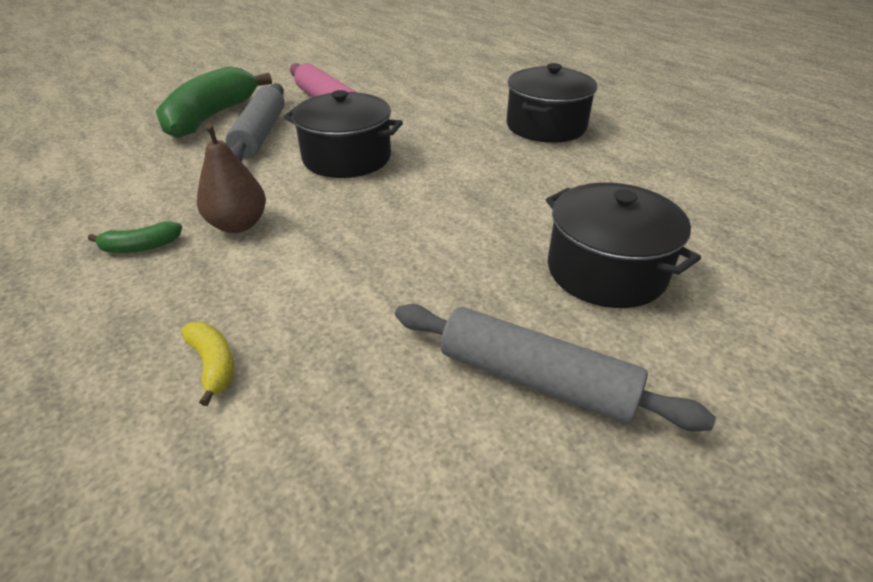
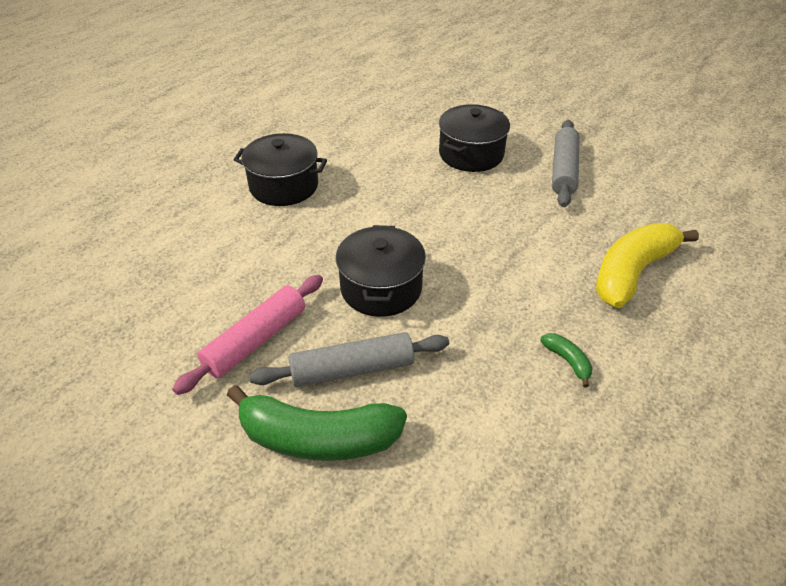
camera: 105 degrees left, 5 degrees up
(213, 365) = (632, 272): yellow banana -> yellow banana, size x2.35
(238, 225) = (511, 317): brown pear -> none

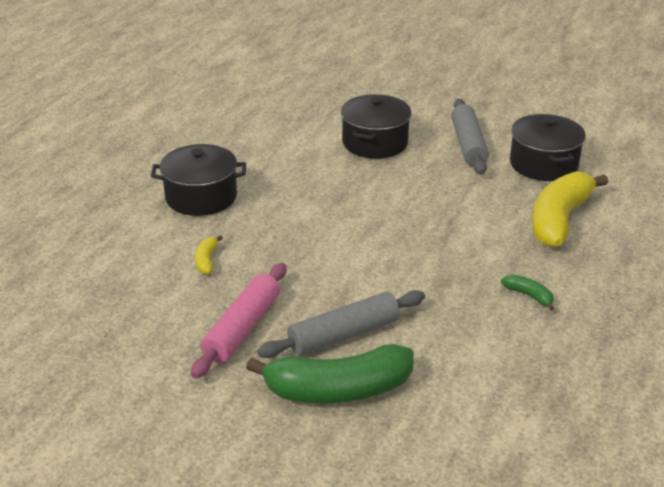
camera: 15 degrees left, 10 degrees down
(257, 255) = (207, 260): none -> yellow banana
(381, 288) = (340, 268): black pot -> black pot (543, 164)

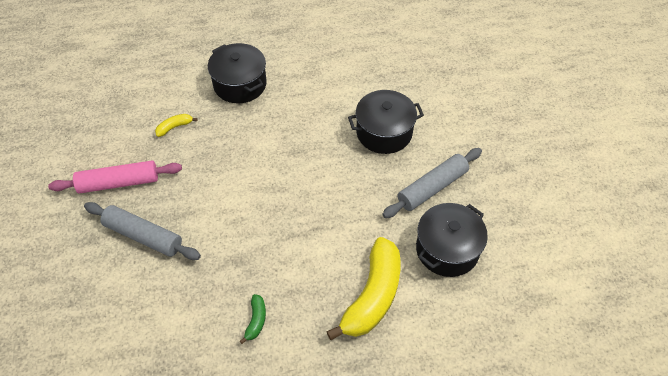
camera: 55 degrees right, 20 degrees up
(338, 390) = (88, 262): green banana -> none
(559, 220) = (372, 296): yellow banana -> yellow banana turned 120 degrees clockwise

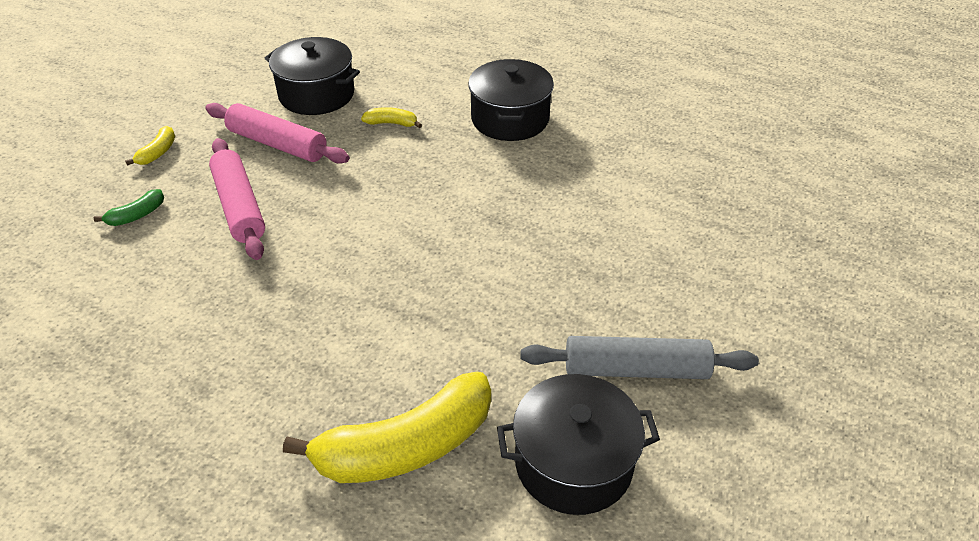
camera: 40 degrees right, 10 degrees down
(45, 237) = (158, 152): none -> yellow banana
(143, 236) = (239, 206): grey rolling pin -> pink rolling pin
(256, 321) = (242, 371): green banana -> green banana (136, 215)
(384, 132) = (636, 263): black pot -> black pot (317, 94)

